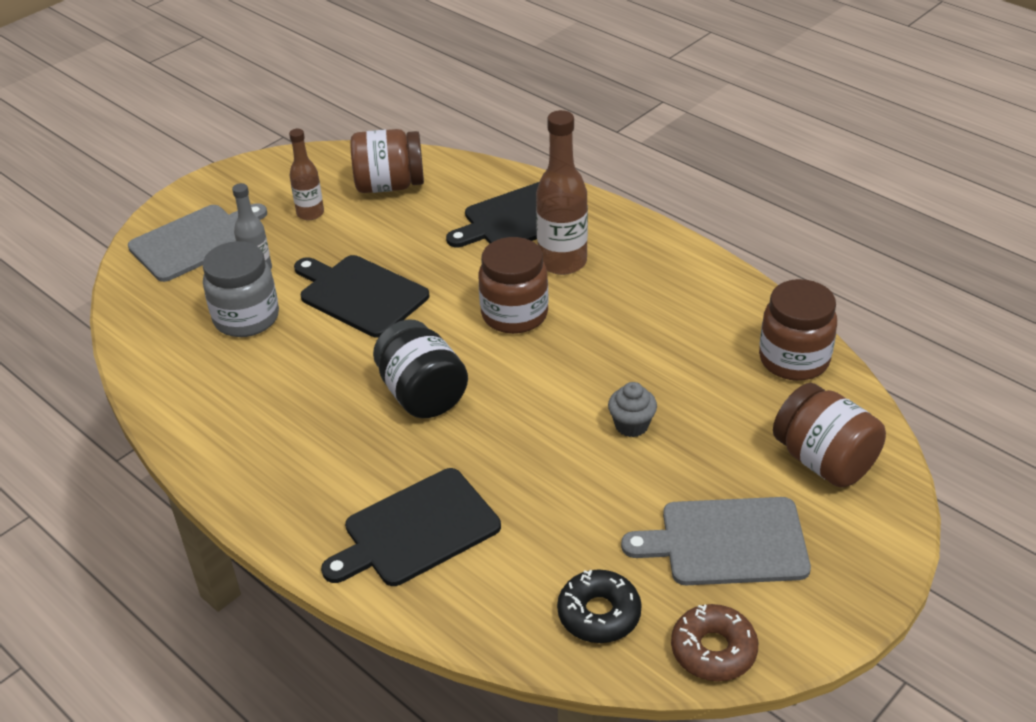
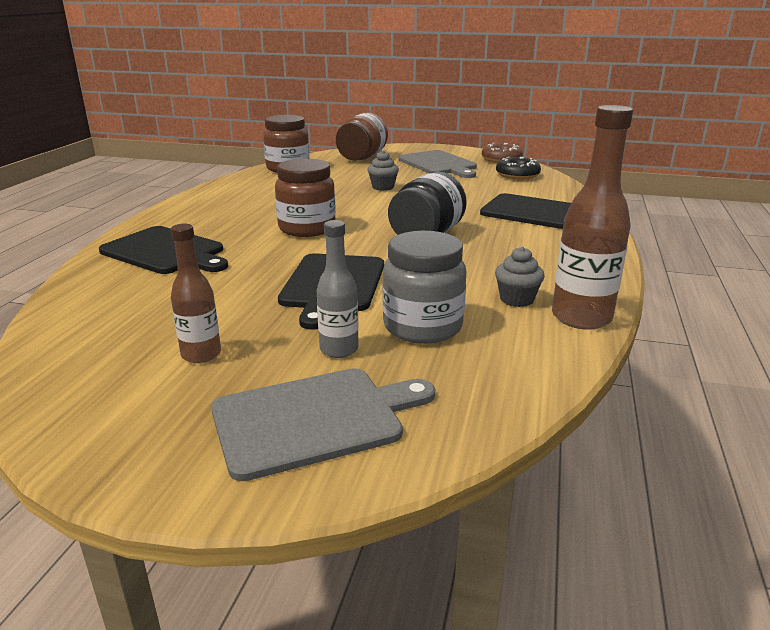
camera: 120 degrees left, 15 degrees down
(195, 241) = (314, 419): grey cutting board -> grey cutting board turned 135 degrees clockwise
(234, 389) = (516, 299): none -> grey cupcake
(389, 185) = (118, 323): brown jar -> none
(562, 262) = (226, 227): brown bottle -> brown bottle (581, 318)

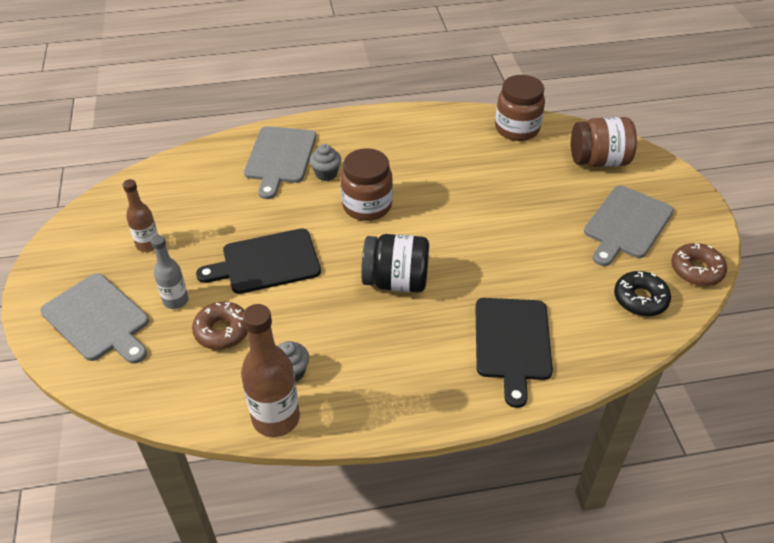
camera: 65 degrees right, 20 degrees up
(165, 252) = (280, 158): black cutting board -> grey cutting board
(383, 187) = (509, 210): grey cupcake -> grey cupcake (326, 174)
(422, 327) = (222, 331): grey jar -> brown donut

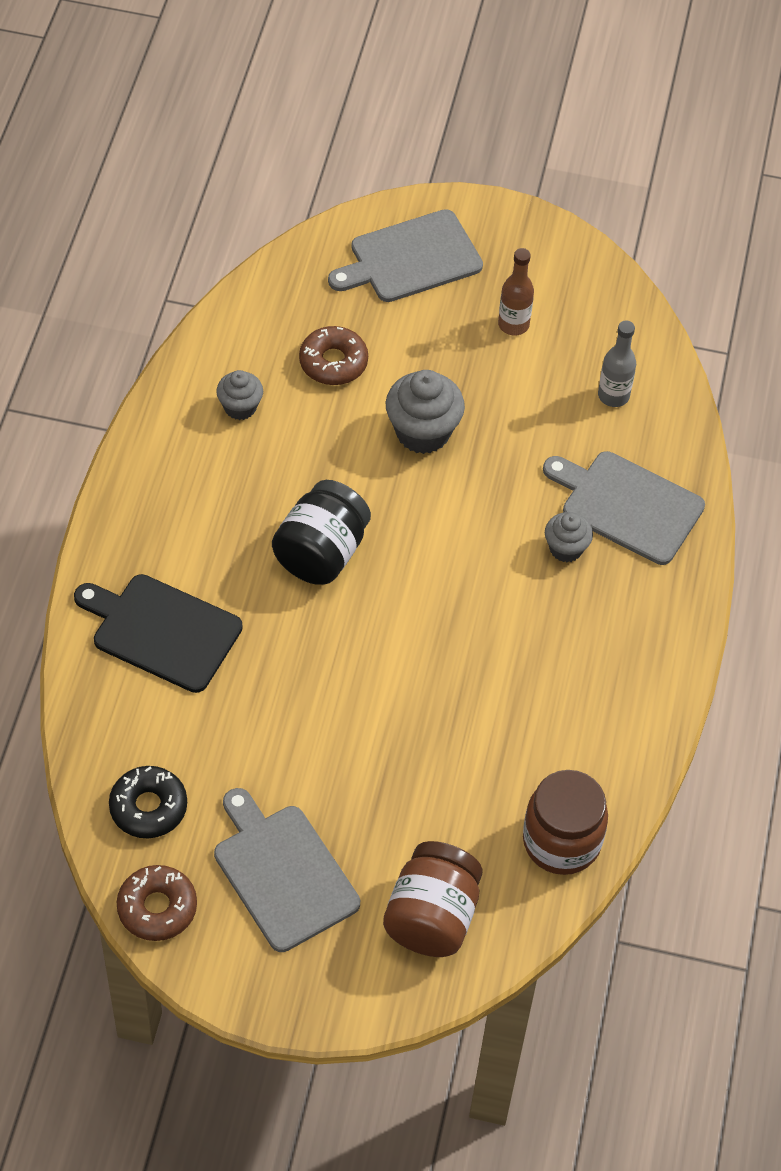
camera: 110 degrees right, 10 degrees up
(176, 300) = (403, 331): grey bottle -> grey bottle (613, 395)
(266, 262) = (423, 432): black cutting board -> grey cupcake
(276, 418) = (188, 377): brown bottle -> none
(367, 206) = (475, 573): brown jar -> none

